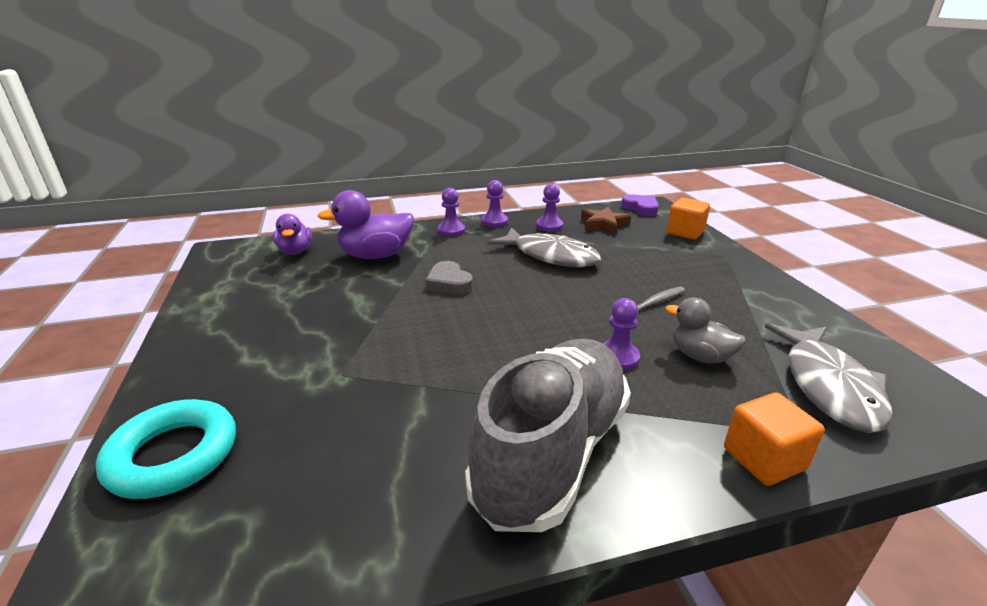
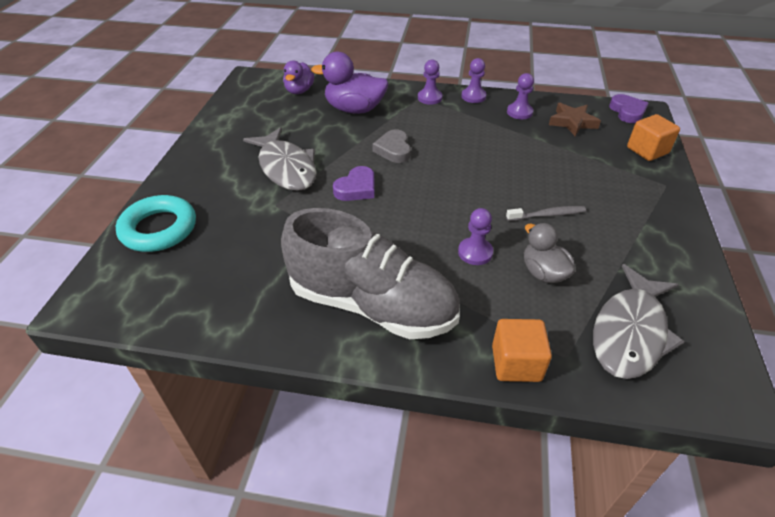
camera: 25 degrees right, 15 degrees up
(434, 329) = (356, 188): none -> purple heart
(550, 256) = (495, 145): grey fish -> grey fish (286, 168)
(552, 452) = (372, 304): grey shoe -> grey shoe turned 60 degrees clockwise

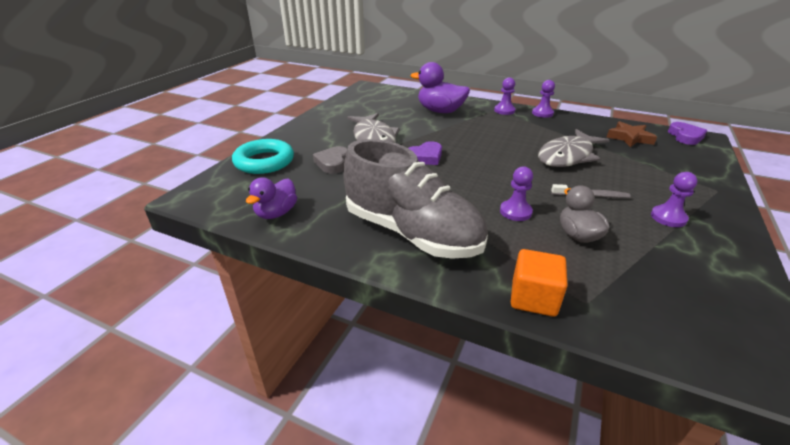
camera: 15 degrees right, 10 degrees down
(299, 91) = (401, 97): purple duck -> purple duck (276, 213)
(393, 150) = (464, 138): grey heart -> grey heart (333, 163)
(519, 112) = (581, 127): purple pawn -> purple pawn (668, 217)
(630, 332) = (660, 295): grey fish -> grey fish (567, 156)
(647, 150) = (701, 164): orange cube -> none

